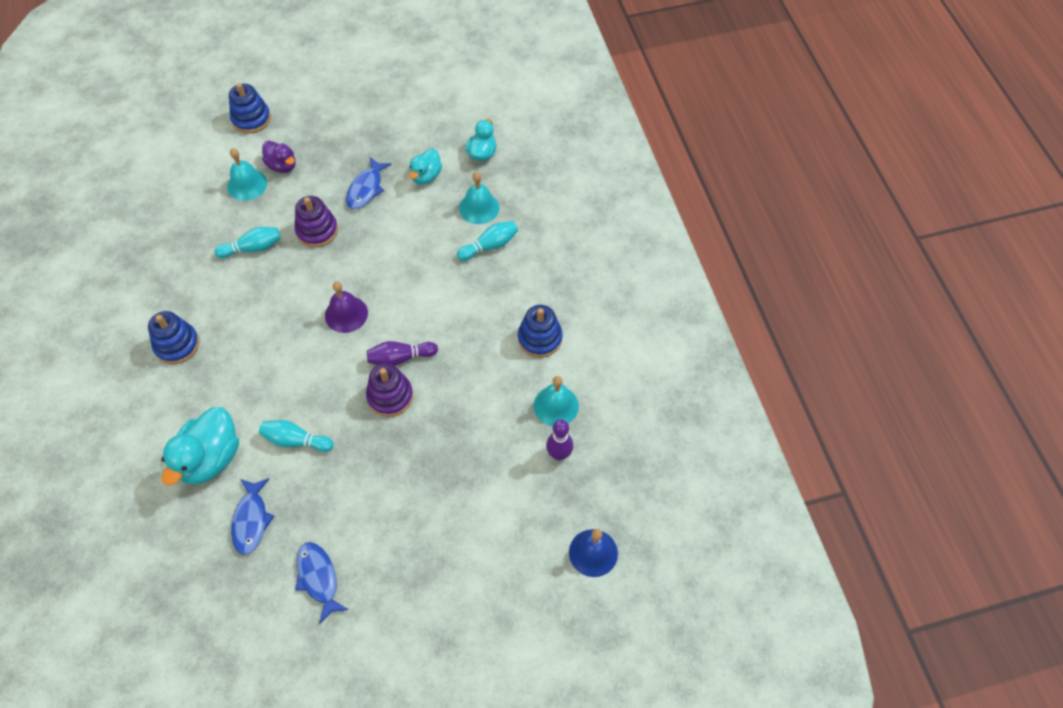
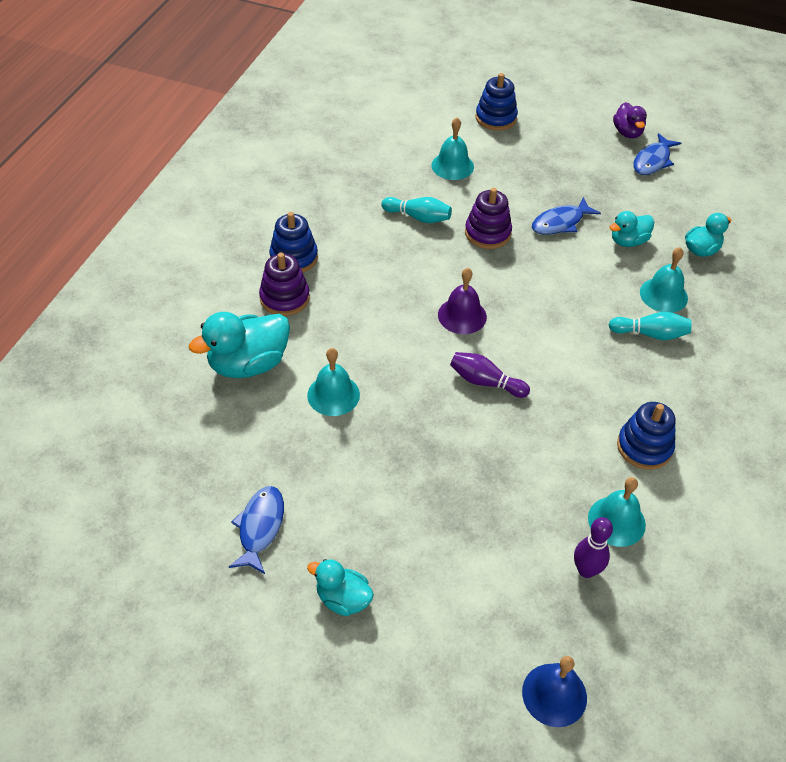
camera: 35 degrees right, 10 degrees down
(251, 520) = (242, 437): blue fish -> blue fish (652, 161)
(282, 165) = (495, 166): purple duck -> purple duck (627, 132)
(296, 440) = (333, 395): turquoise bowling pin -> turquoise bell
(390, 396) = (450, 409): purple stacking toy -> purple stacking toy (284, 298)
(415, 587) = (343, 599): none -> turquoise duck

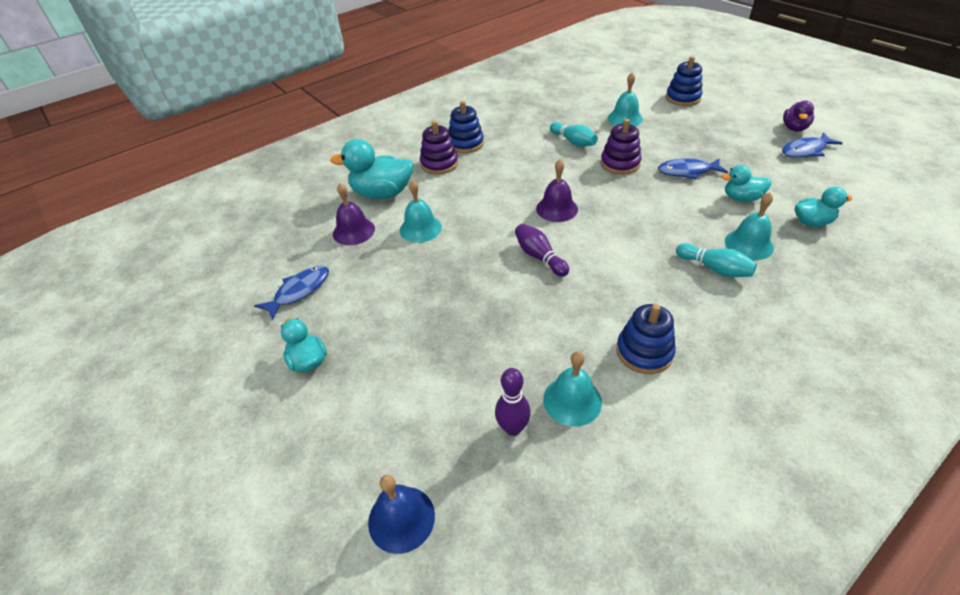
camera: 35 degrees right, 5 degrees down
(257, 427) = (353, 231): none -> purple bell

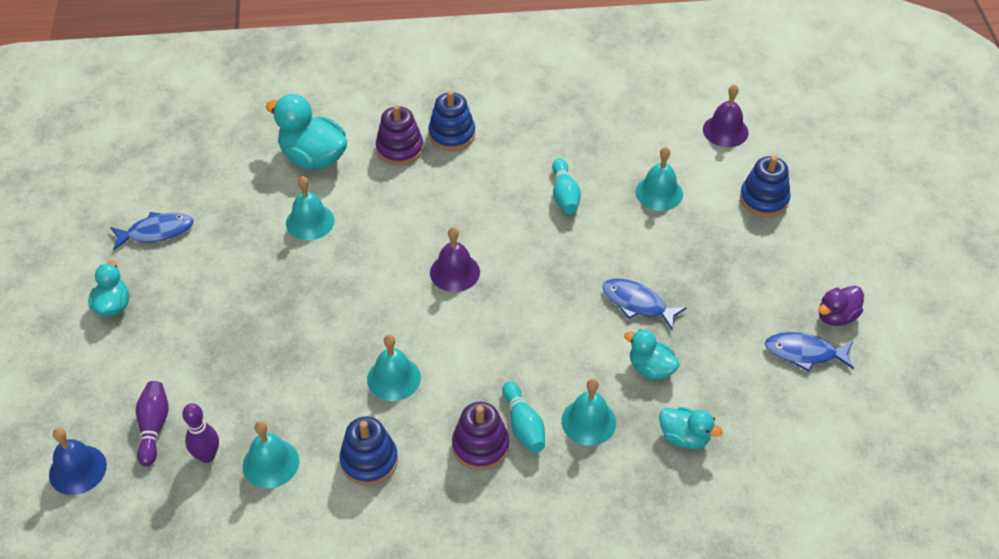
camera: 30 degrees right, 5 degrees up
(353, 231) = (250, 190): purple bell -> purple bell (725, 131)
(539, 257) = (382, 317): purple bowling pin -> purple bowling pin (154, 427)
(593, 289) = (393, 378): none -> turquoise bell
(620, 163) = (579, 252): purple stacking toy -> purple stacking toy (480, 446)

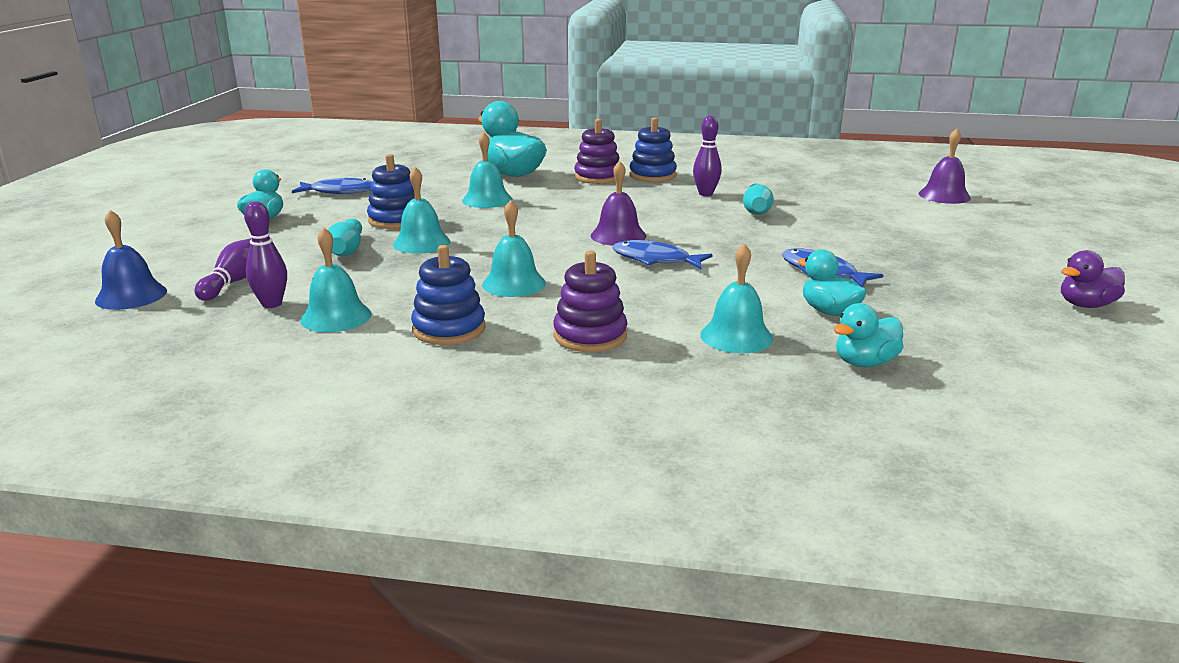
camera: 15 degrees right, 25 degrees down
(512, 168) = (705, 194): none -> purple bowling pin
(523, 425) = (651, 329): turquoise bowling pin -> turquoise bowling pin (347, 250)
(659, 193) = (863, 218): turquoise bell -> turquoise bell (421, 243)
(684, 437) = (864, 362): turquoise duck -> turquoise duck turned 105 degrees clockwise
(764, 199) = (987, 231): blue stacking toy -> blue stacking toy (396, 220)
(804, 353) = (1042, 324): blue fish -> blue fish (655, 260)

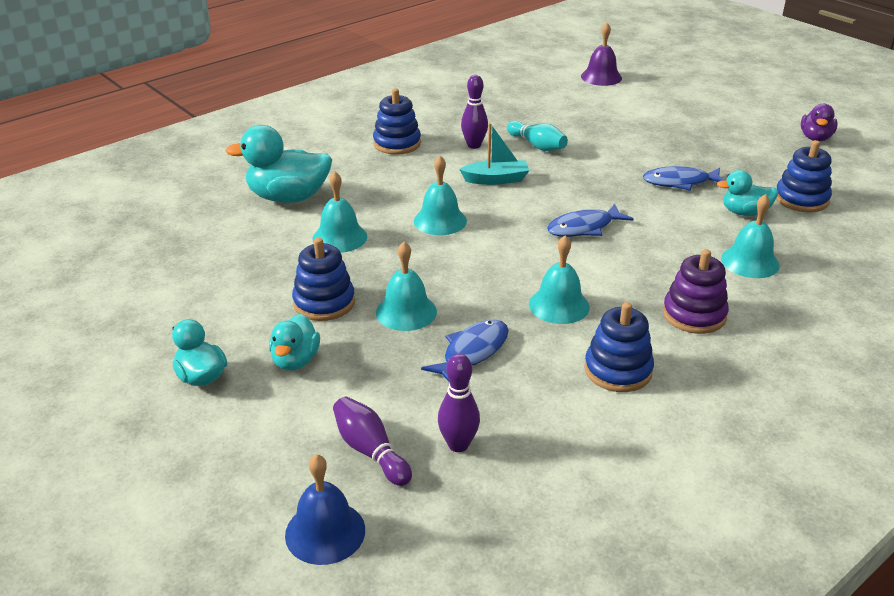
camera: 50 degrees left, 10 degrees up
(336, 317) = (530, 418): turquoise bell -> turquoise bell (440, 221)
(339, 192) = (184, 303): blue fish -> blue fish (472, 352)
(347, 250) = (370, 357): turquoise bowling pin -> none
(598, 177) = (362, 166): purple stacking toy -> none
(618, 235) = (514, 219): purple bell -> none
(667, 214) = (496, 179): none -> turquoise boat
(864, 362) = (827, 240): turquoise duck -> turquoise duck (295, 360)
(923, 330) = (801, 199): none -> blue stacking toy

